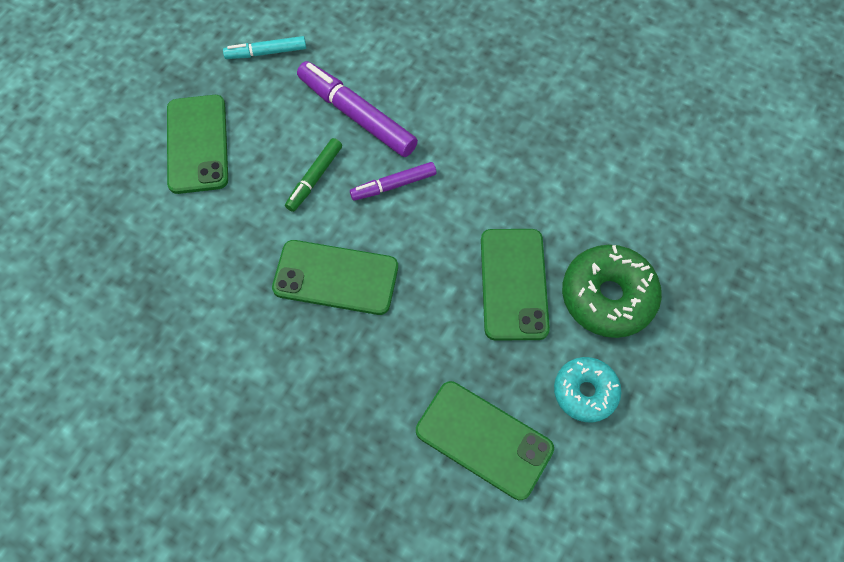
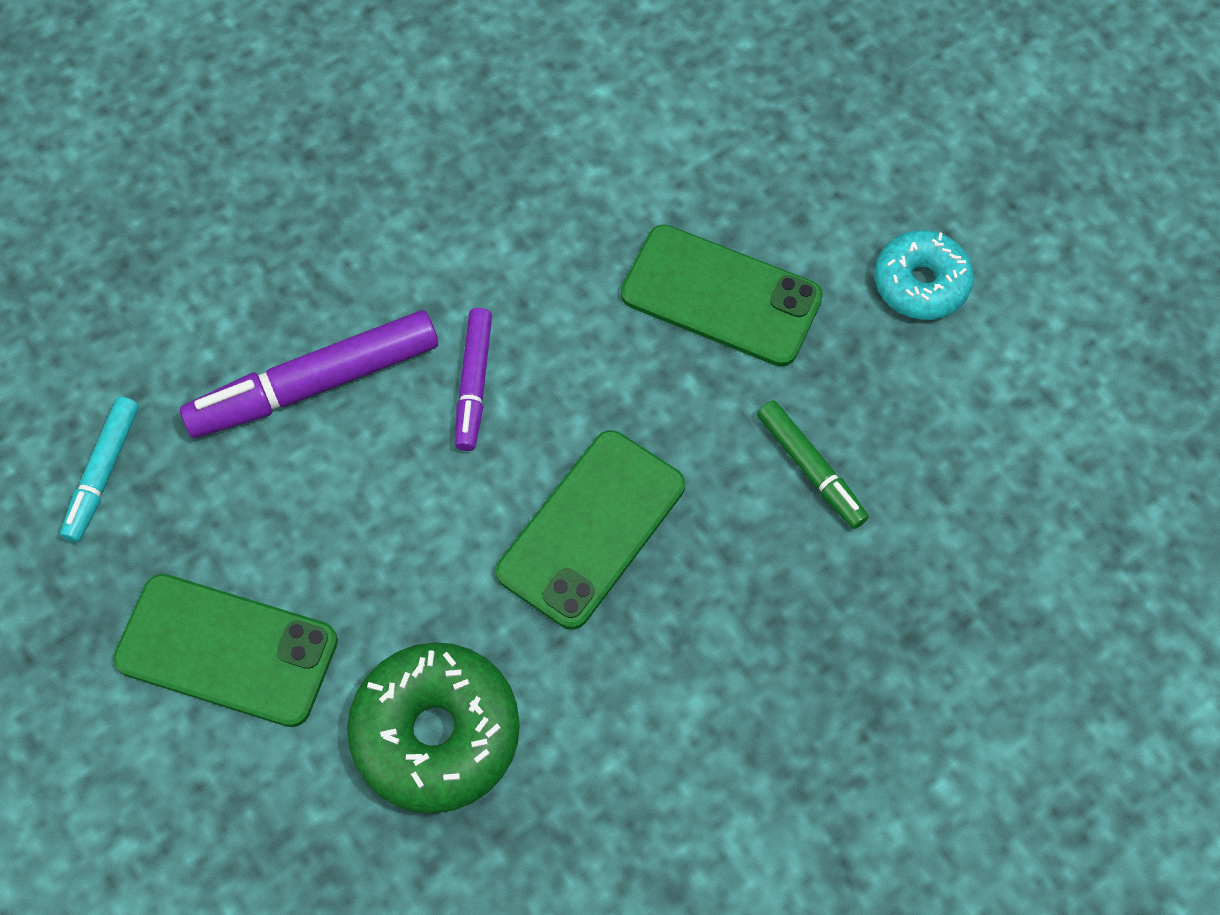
camera: 65 degrees left, 0 degrees up
(314, 178) = (398, 492): green marker -> green marker (811, 469)
(484, 439) = (933, 436): green phone -> none
(607, 297) = (797, 192): green donut -> green donut (436, 734)

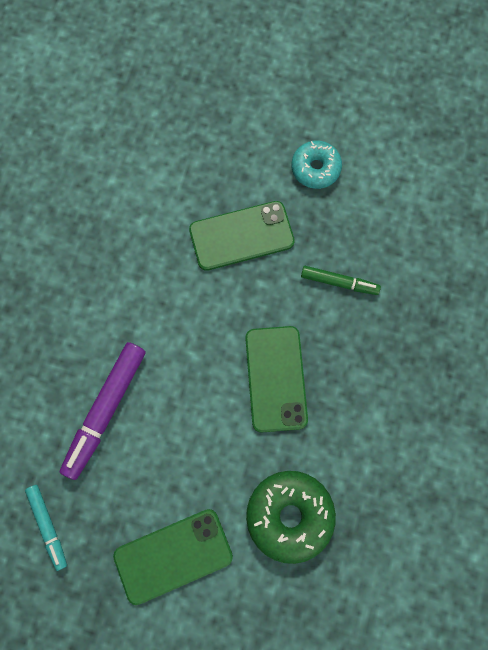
camera: 40 degrees left, 10 degrees up
(474, 384) = (173, 355): purple marker -> none

